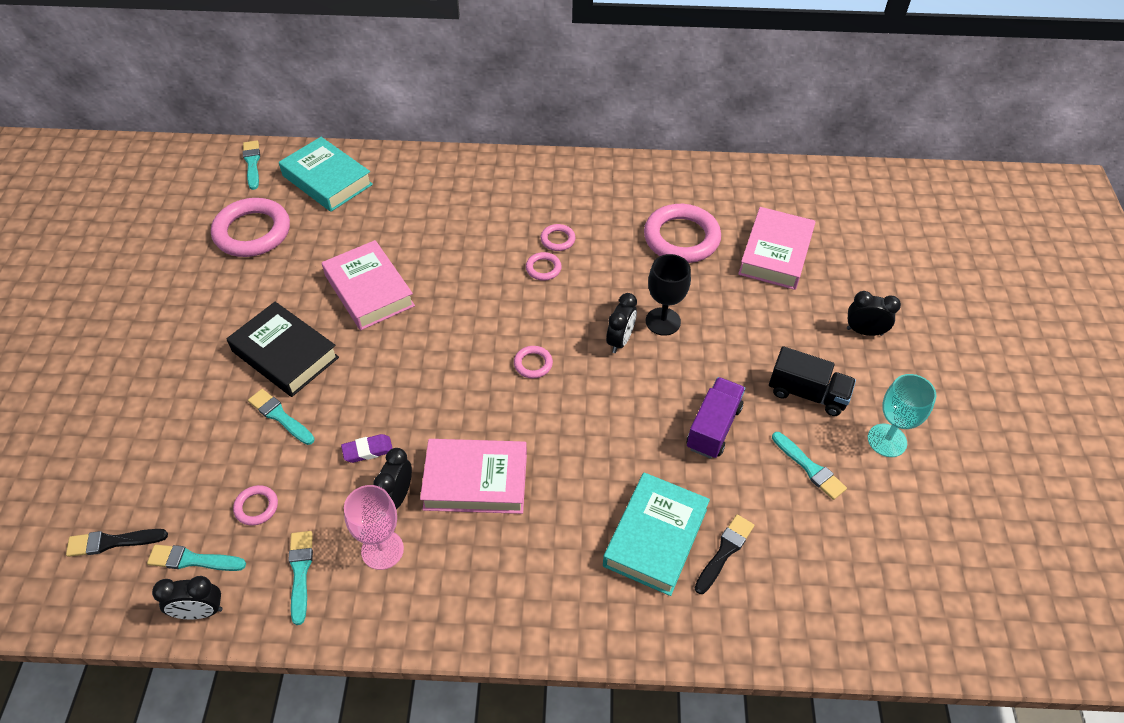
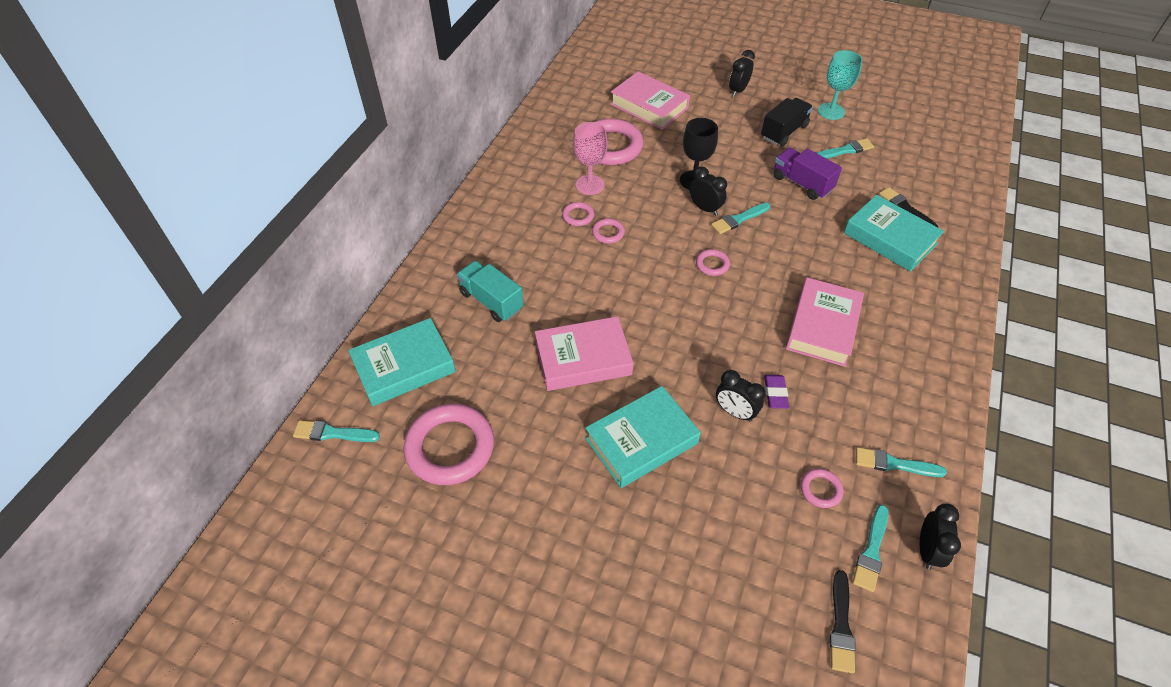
camera: 70 degrees left, 0 degrees up
(280, 416) = (719, 456): turquoise brush -> turquoise brush (739, 219)
(285, 354) = (641, 441): black book -> turquoise book
(382, 550) = (879, 401): pink goblet -> pink goblet (590, 185)
(397, 497) = (828, 381): black clock -> black clock (735, 412)
(418, 210) = (491, 301): none -> turquoise truck

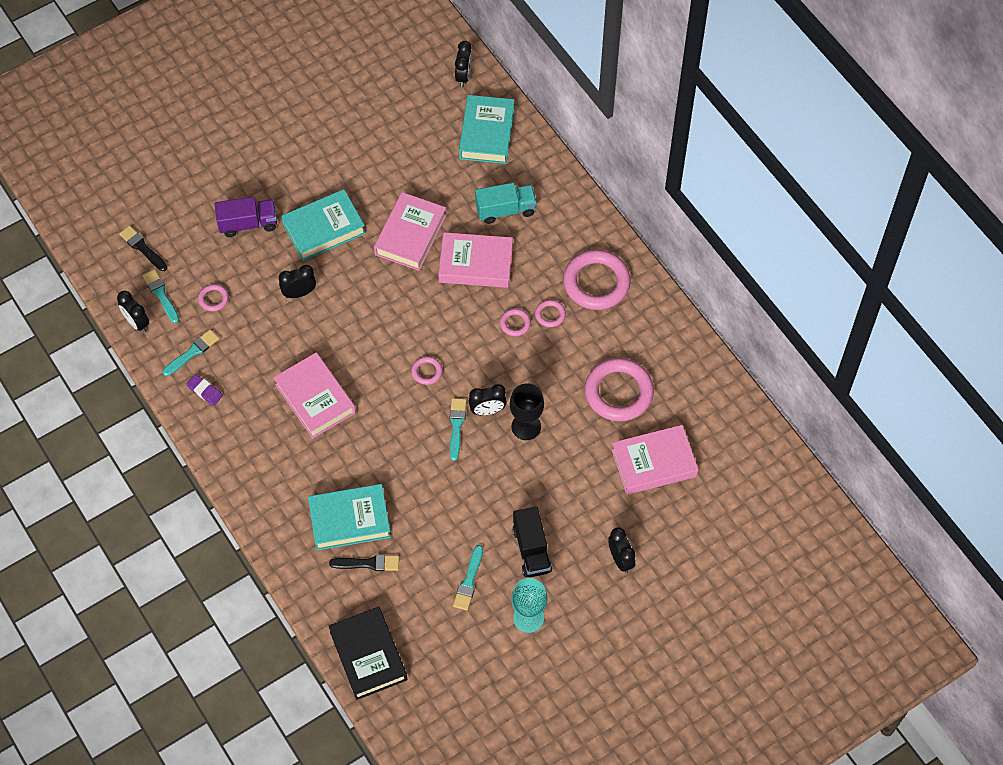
camera: 125 degrees right, 10 degrees up
(332, 433) = (464, 76): turquoise brush -> black clock
(450, 447) = (403, 129): pink ring -> pink ring (596, 283)
(571, 290) = (476, 264): none -> pink book
(590, 185) = (580, 345): pink goblet -> none
(641, 441) = (324, 229): turquoise book -> turquoise book turned 60 degrees clockwise
(775, 393) = (292, 326): purple eraser -> purple eraser (205, 391)
(802, 183) = (458, 507): purple truck -> purple truck (248, 224)
(963, 171) = (368, 655): none -> black book

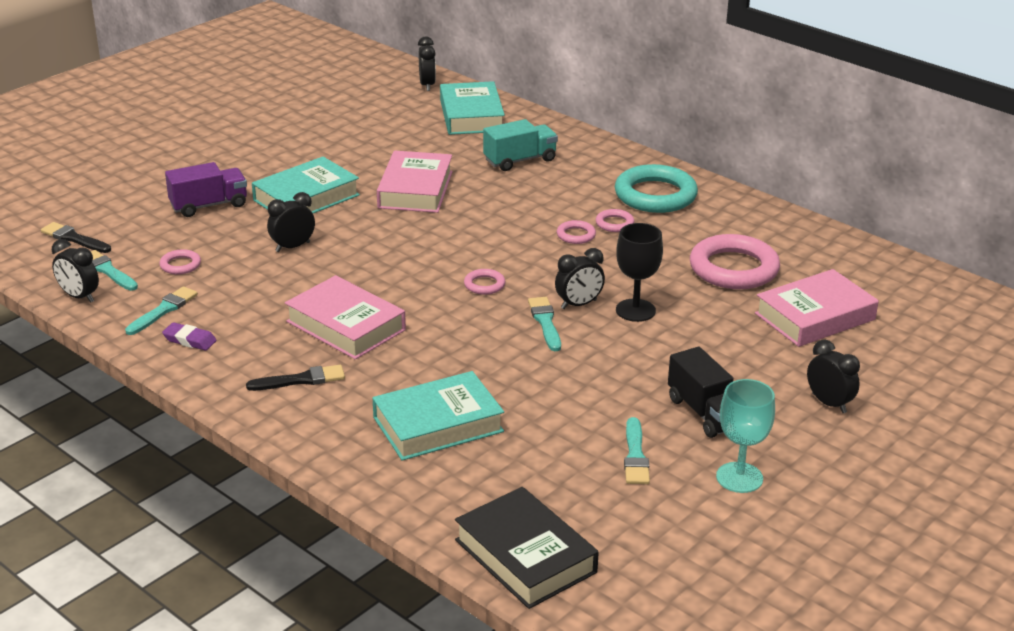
camera: 15 degrees left, 30 degrees down
(368, 563) = (483, 461): black brush -> black brush (301, 380)
(476, 264) = (505, 200): pink book -> none
(596, 283) = (655, 195): pink ring -> turquoise ring

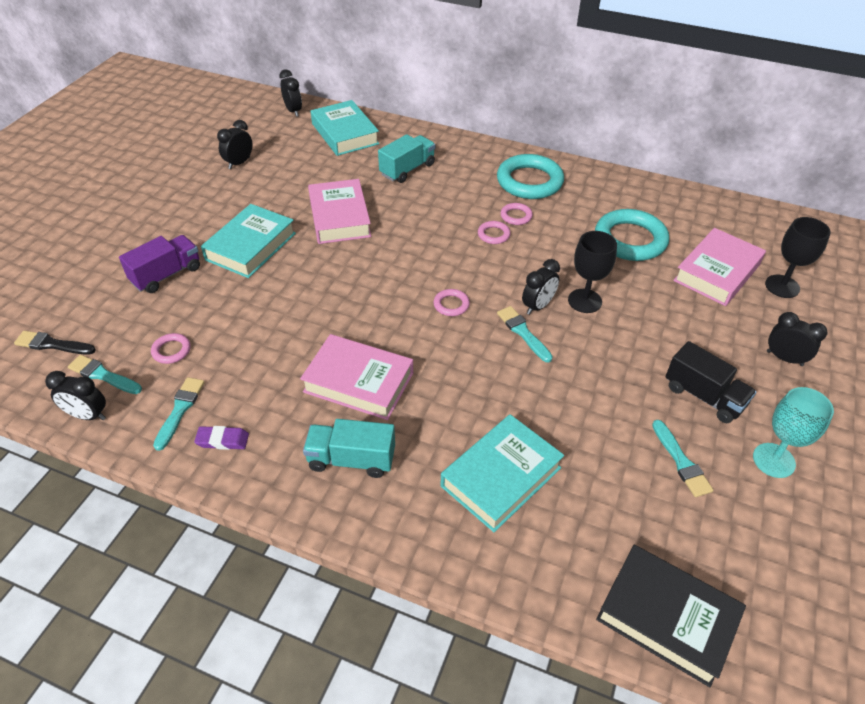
camera: 20 degrees left, 15 degrees up
(292, 247) = (265, 304): black clock -> black clock (239, 163)
(301, 380) = (351, 459): black brush -> turquoise truck
(733, 269) = (630, 240): pink ring -> turquoise ring
(885, 344) = (782, 286): none -> black goblet

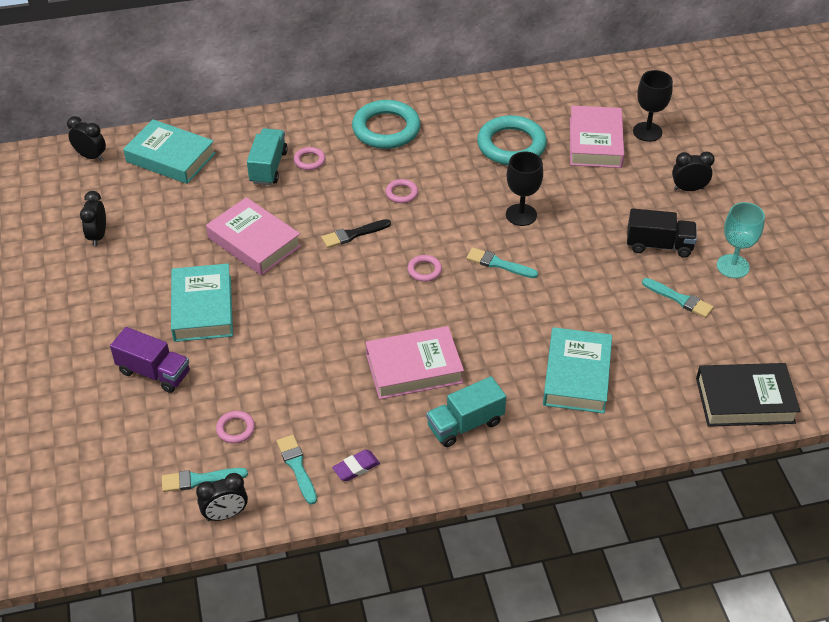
camera: 35 degrees left, 0 degrees up
(52, 344) = (122, 483): black brush -> black brush (353, 234)
(166, 275) = (154, 372): purple truck -> purple truck turned 105 degrees clockwise
(516, 216) = (404, 167): pink ring -> pink ring (309, 160)
(538, 306) = (491, 237): black clock -> none

